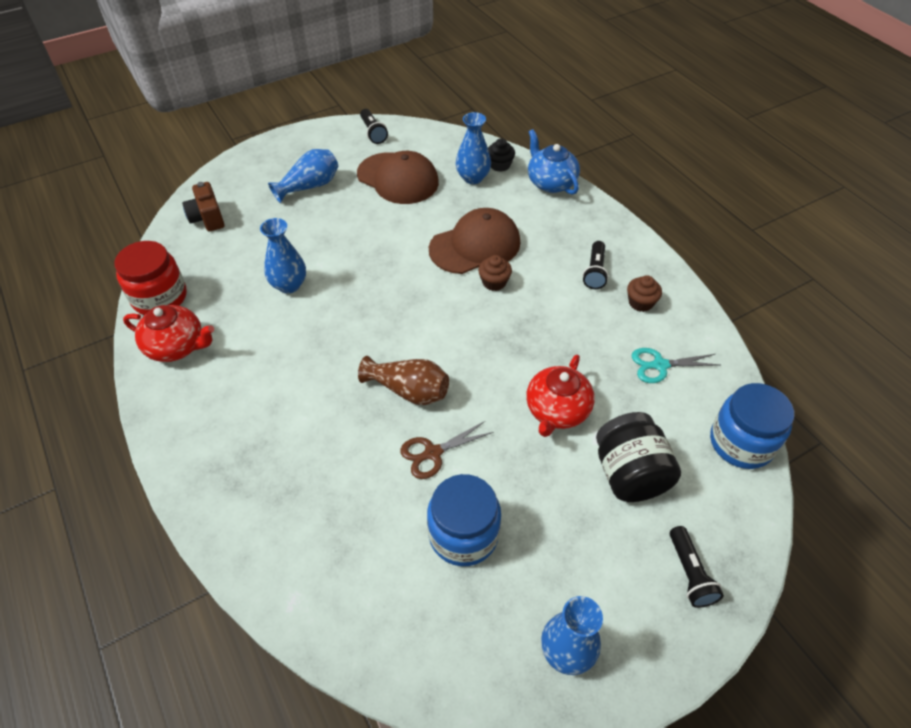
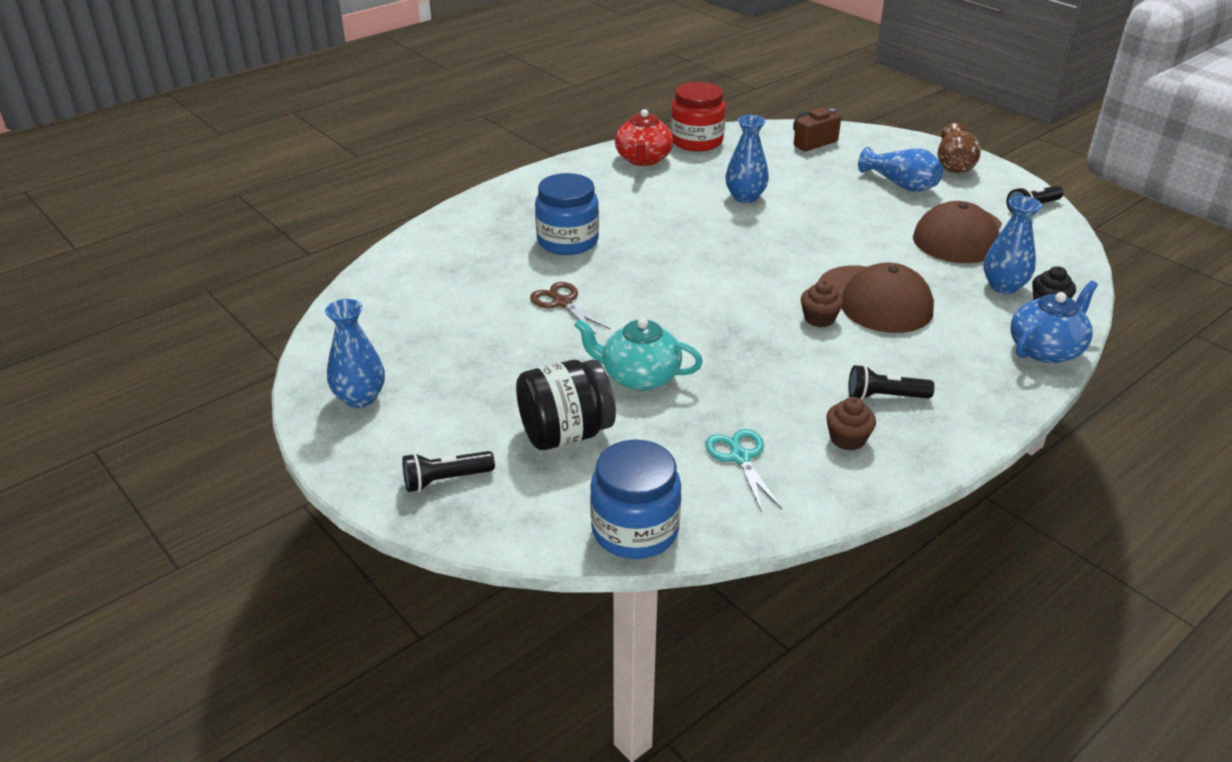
camera: 80 degrees right, 15 degrees down
(409, 390) = (635, 280): brown vase -> brown vase (954, 164)
(463, 534) = (474, 329): blue jar -> blue jar (567, 241)
(557, 411) = (639, 377): red teapot -> turquoise teapot

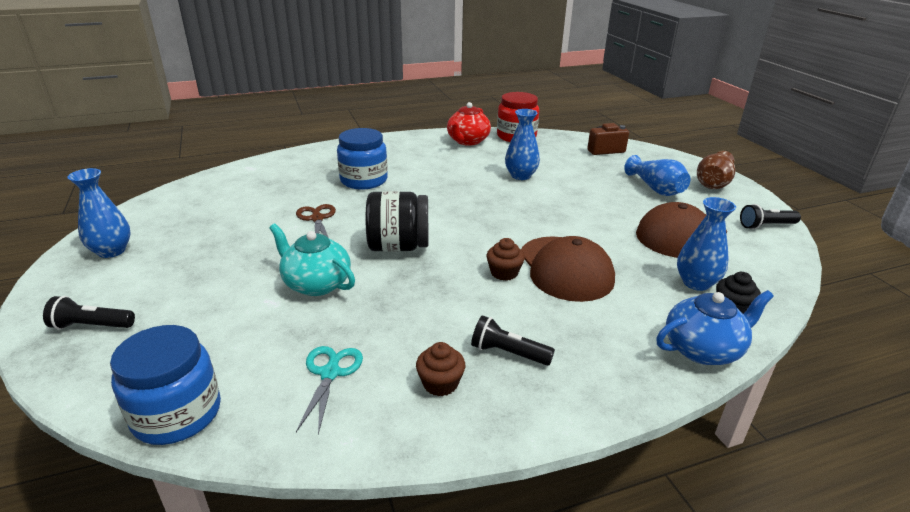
camera: 20 degrees right, 5 degrees down
(566, 433) = (215, 313): black jar -> black jar (398, 246)

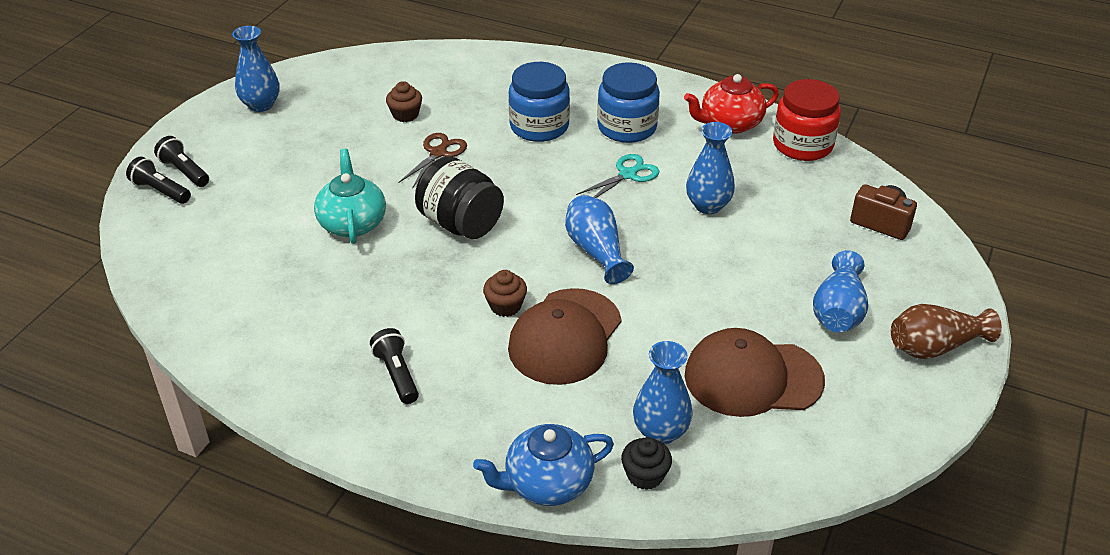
camera: 45 degrees right, 10 degrees up
(177, 414) = (160, 273): blue jar -> blue jar (627, 127)
(330, 373) = (268, 305): turquoise scissors -> turquoise scissors (628, 175)
(440, 383) = (320, 362): brown cupcake -> brown cupcake (405, 114)
(504, 220) = (596, 251): none -> blue vase
(703, 349) = (547, 483): blue teapot -> blue teapot turned 135 degrees clockwise
(765, 226) = (877, 434): black flashlight -> black flashlight (160, 191)

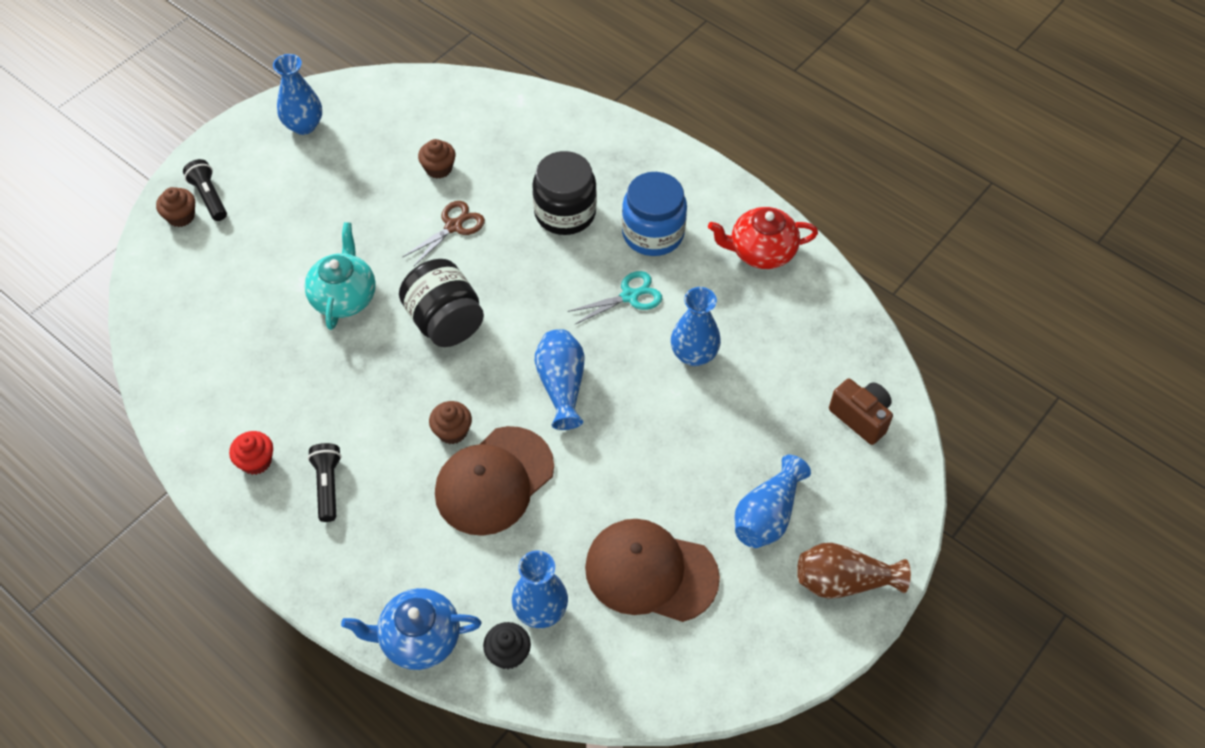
camera: 15 degrees right, 15 degrees up
(160, 191) = (181, 216): black flashlight -> brown cupcake
(313, 369) = (256, 461): none -> red cupcake
(539, 126) = (565, 213): blue jar -> black jar
(802, 145) = (824, 297): red jar -> none

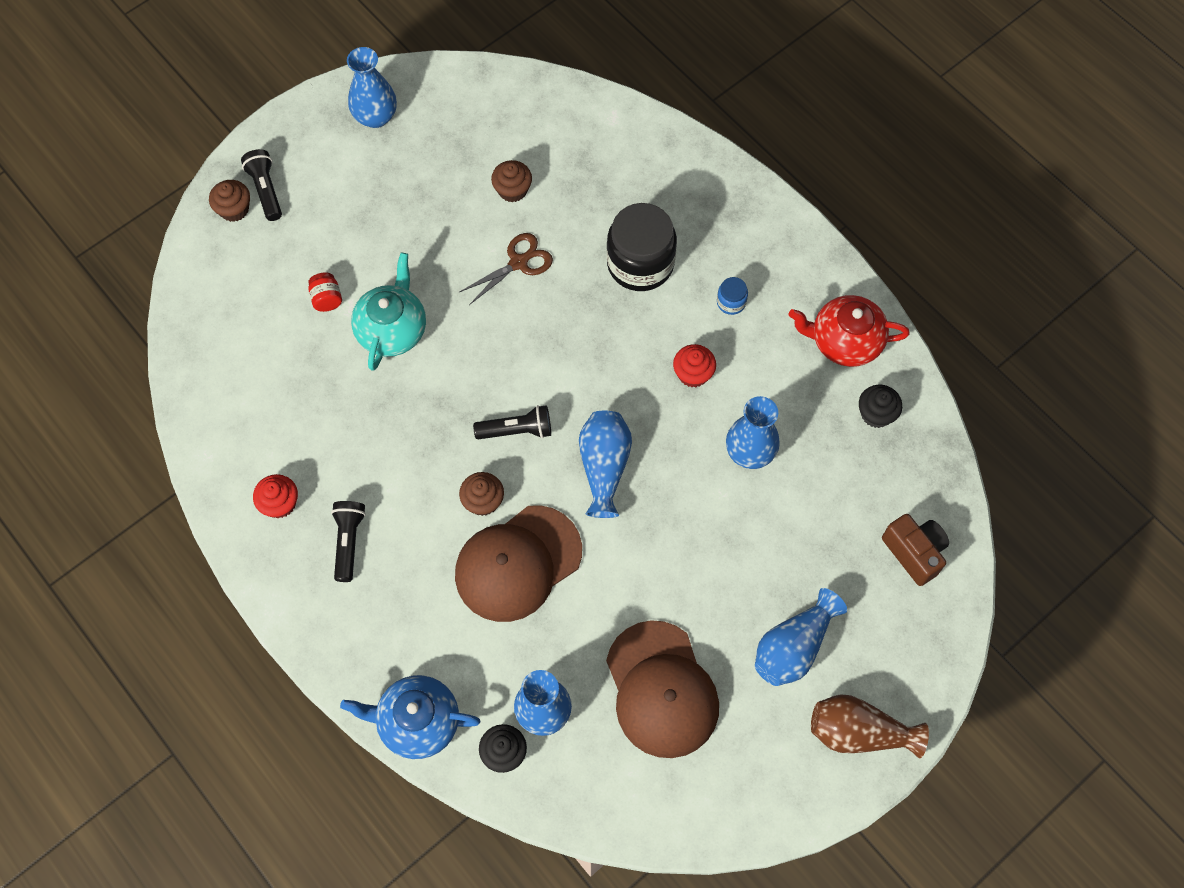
camera: 10 degrees right, 10 degrees up
(278, 279) = (327, 299): none -> red jar
(445, 322) = (493, 374): black jar -> none
(475, 366) = (517, 430): none -> black flashlight
(629, 296) = (693, 374): turquoise scissors -> red cupcake
(650, 572) = (661, 690): brown cap -> brown cap turned 135 degrees counterclockwise
(653, 233) = (731, 302): blue jar -> blue jar, size x0.43
(801, 307) = (876, 414): none -> black cupcake

